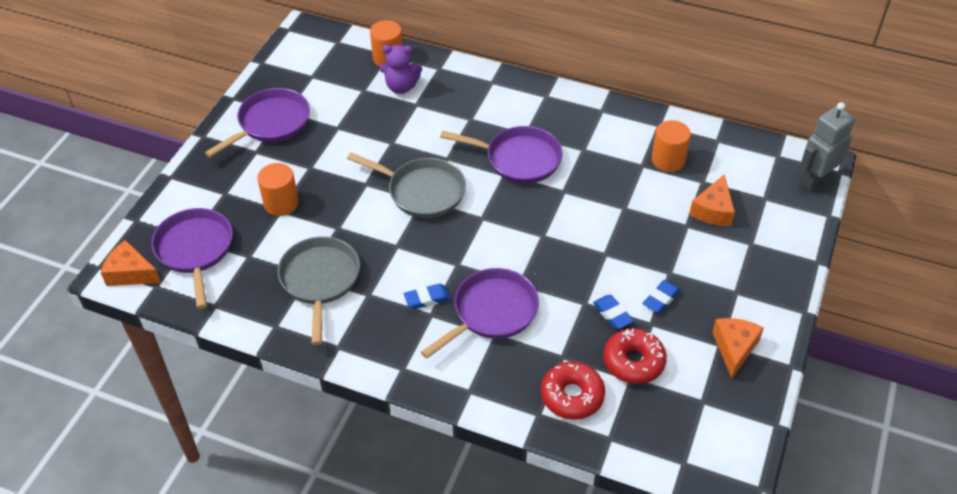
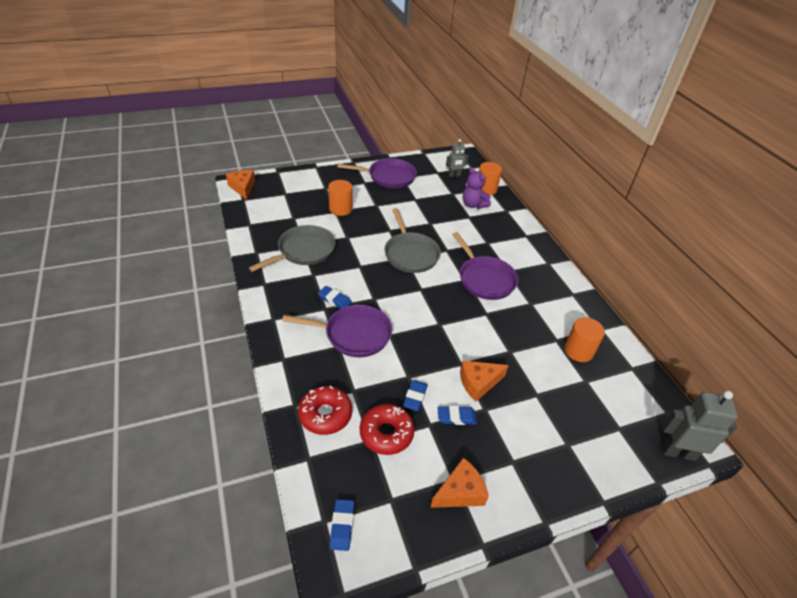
camera: 45 degrees right, 5 degrees down
(195, 250) = (278, 199): purple pan -> none
(334, 66) = (454, 175): none -> grey robot
(699, 452) = (342, 526): none -> blue eraser
(713, 210) = (568, 402): orange cheese -> orange cheese (478, 383)

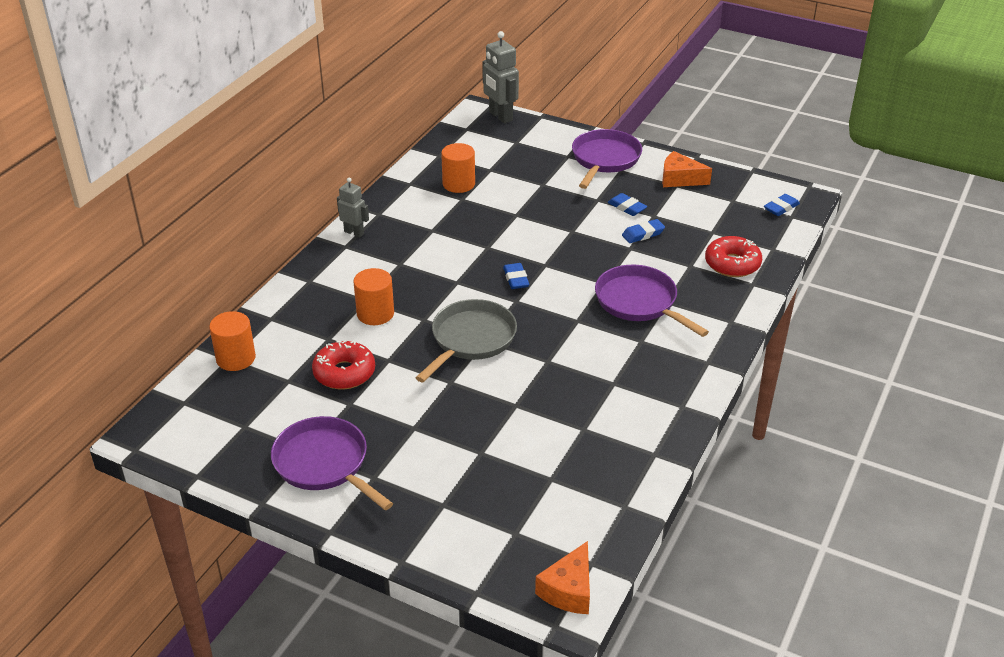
camera: 130 degrees left, 5 degrees down
(303, 251) = (592, 419): grey pan -> none
(335, 300) = (621, 342): blue eraser -> blue eraser (516, 279)
(340, 209) = (469, 452): orange cylinder -> orange cylinder (375, 314)
(386, 433) = (695, 229): red donut -> red donut (344, 373)
(454, 175) = (232, 405): grey robot -> grey robot (354, 232)
(473, 205) = (293, 349): purple teddy bear -> none
(478, 383) = (577, 213): orange cheese -> none
(484, 279) = (436, 271): purple pan -> purple pan (604, 159)

